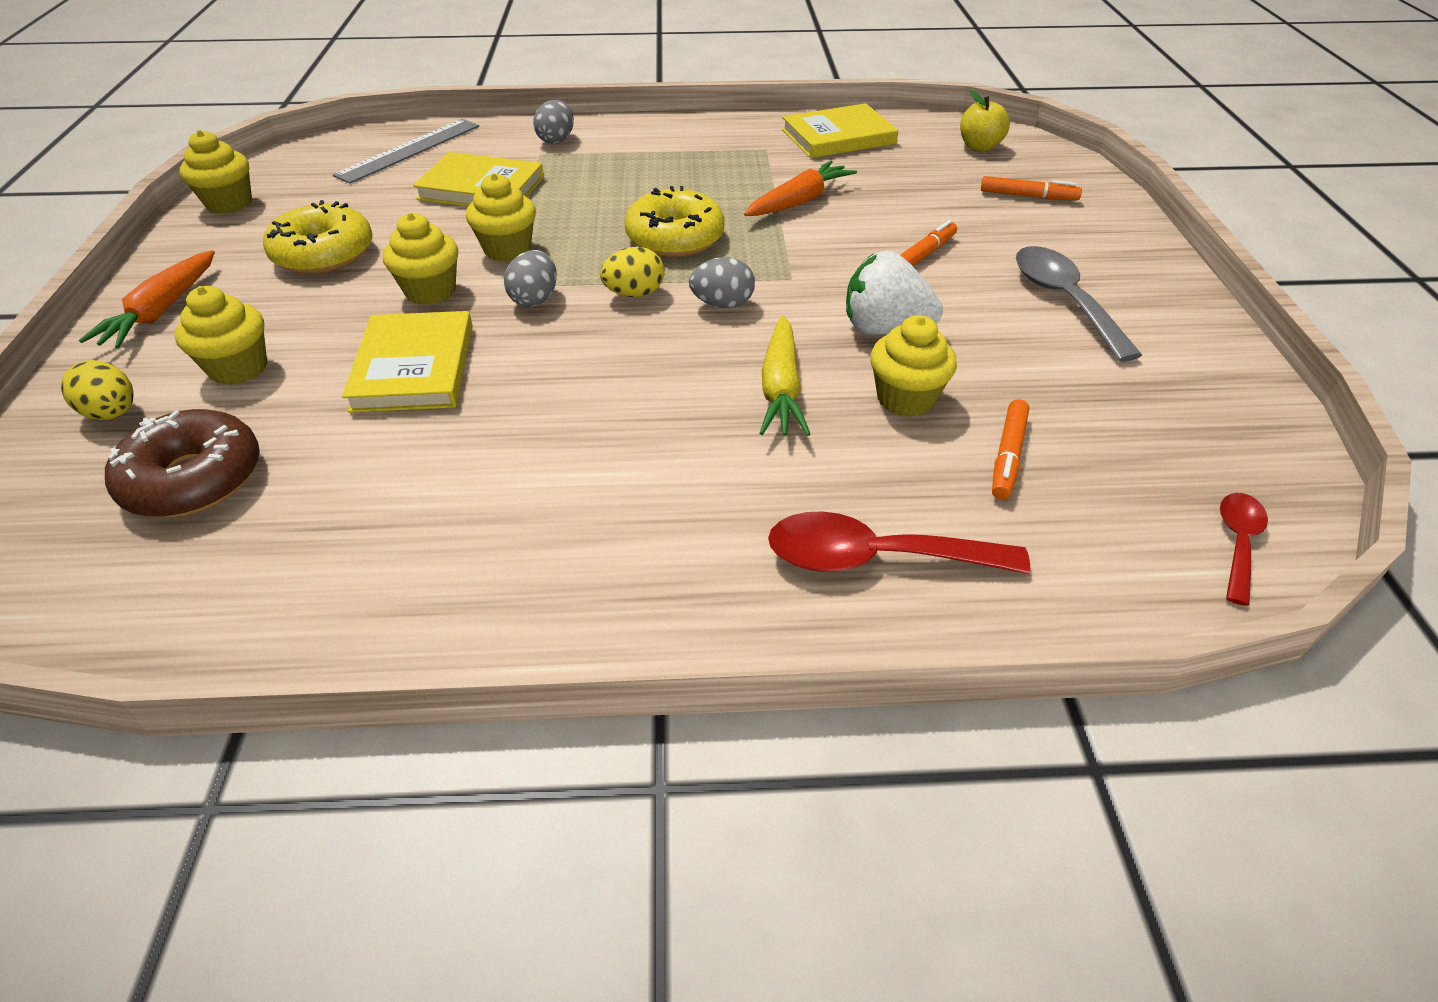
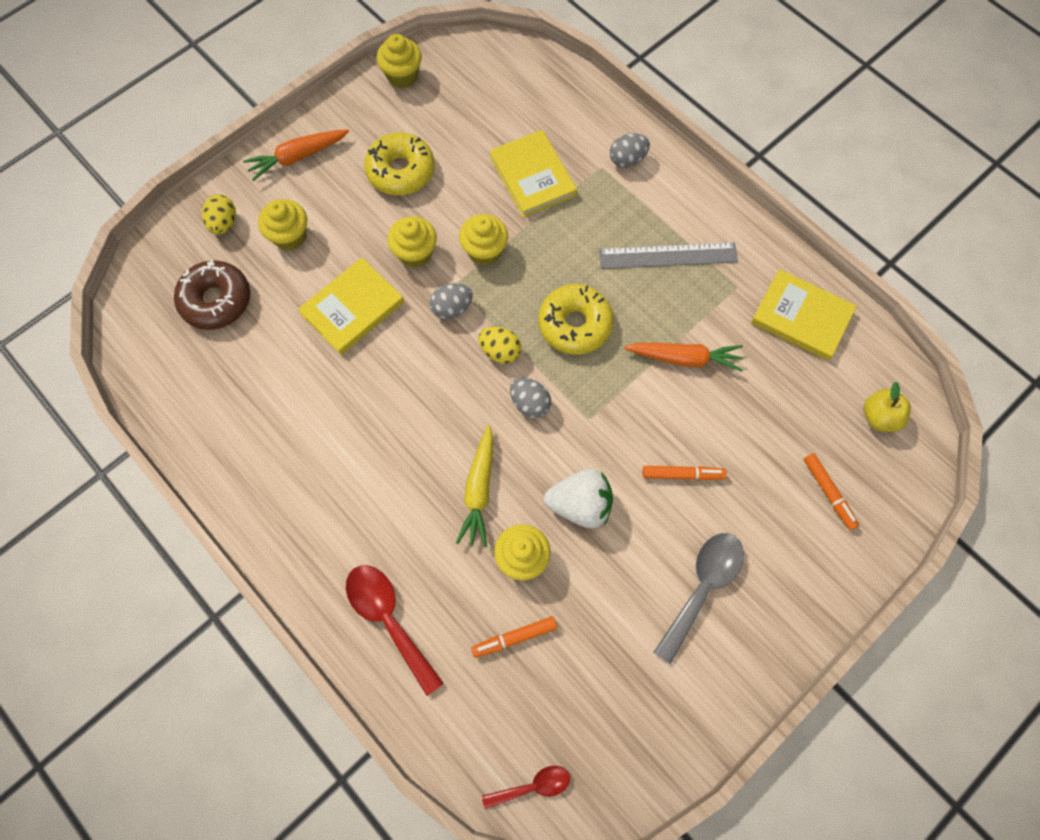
camera: 50 degrees right, 25 degrees up
(409, 150) = (537, 97): grey ruler -> grey ruler (668, 256)
(781, 388) = (479, 490): yellow carrot -> yellow carrot turned 45 degrees counterclockwise
(884, 329) = (580, 505): white strawberry -> white strawberry turned 120 degrees clockwise

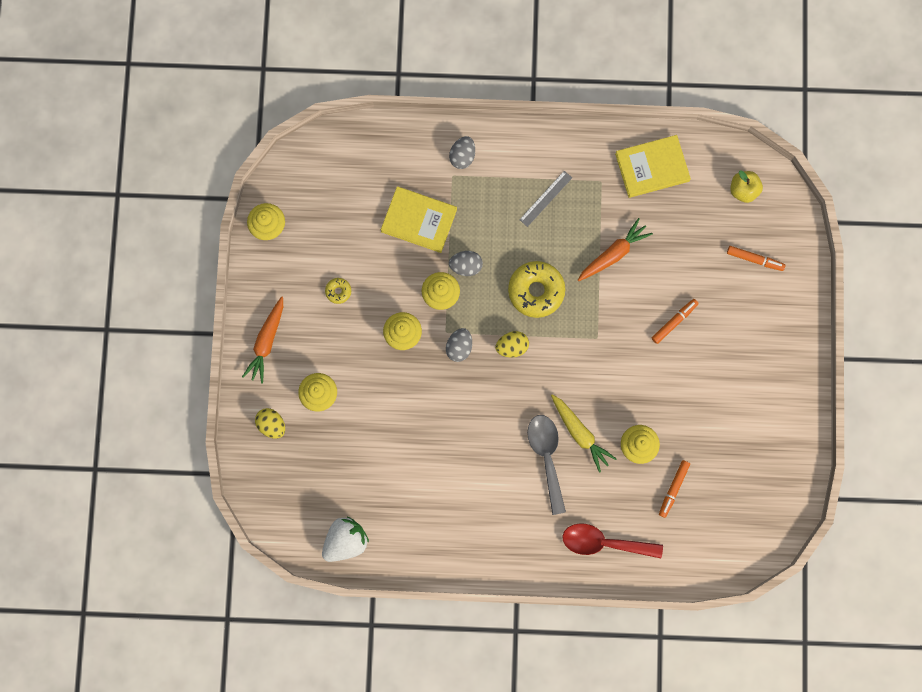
camera: 45 degrees left, 10 degrees up
(216, 300) = (322, 473): brown donut -> none
(352, 308) = (404, 401): yellow book -> none
(401, 171) = (338, 291): yellow donut -> yellow donut, size x0.46
(530, 403) = (558, 360): grey egg -> grey egg (466, 266)
(532, 786) = (750, 547): red spoon -> none
(580, 505) = (638, 390): white strawberry -> white strawberry (345, 541)
(668, 256) = (546, 198): grey ruler -> grey ruler, size x0.63
(702, 588) = (739, 373): grey spoon -> grey spoon (547, 457)

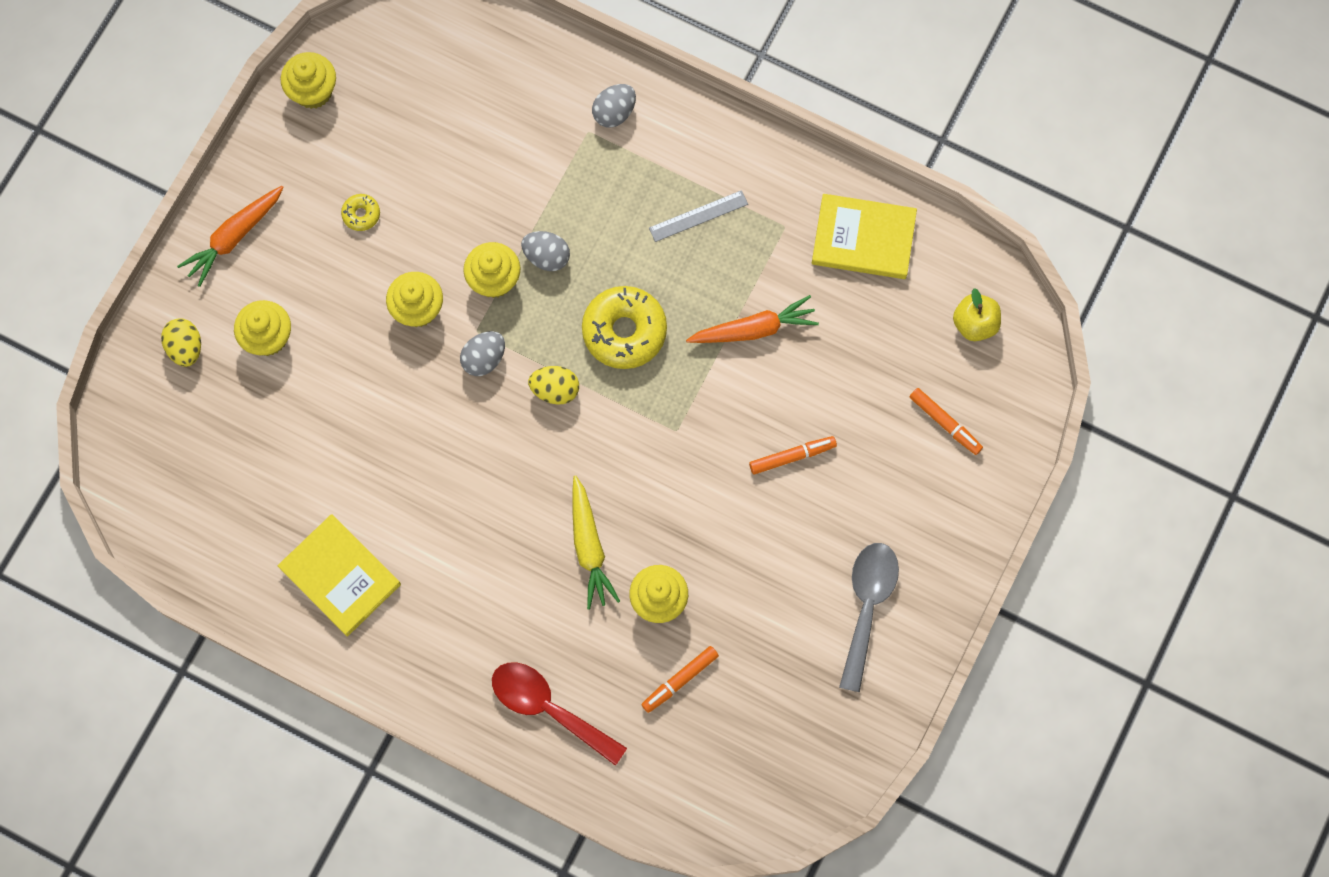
camera: 25 degrees right, 5 degrees down
(345, 541) = (204, 544): white strawberry -> none
(419, 220) = (514, 170): yellow book -> yellow book (340, 576)
(547, 457) = (528, 558): grey spoon -> grey spoon (867, 607)

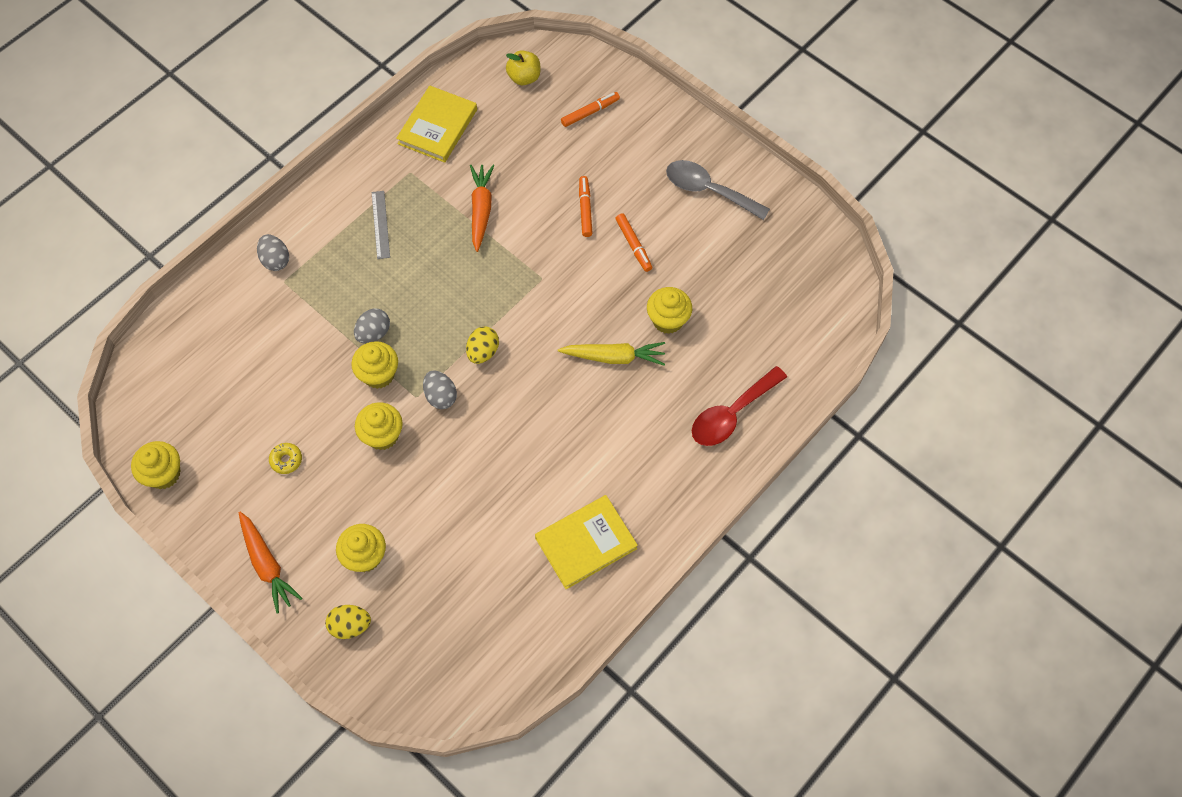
camera: 75 degrees left, 10 degrees down
(624, 331) = (453, 294): yellow donut -> none
(679, 680) = (732, 320): orange marker -> orange marker (633, 245)

